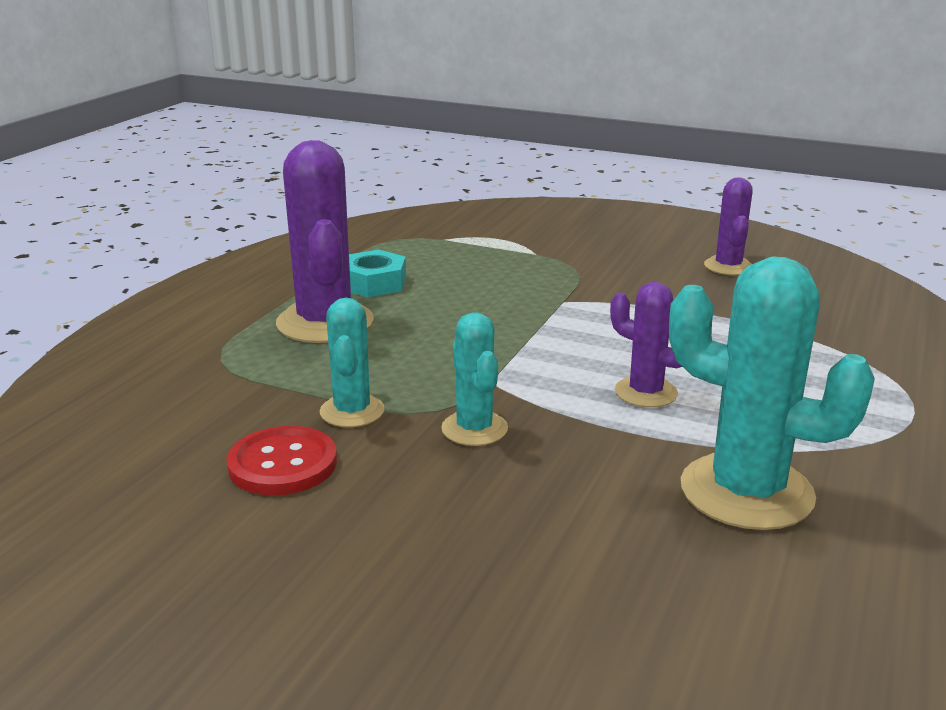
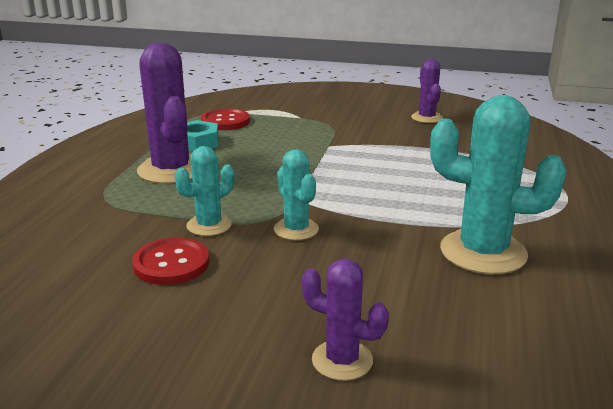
camera: 10 degrees left, 0 degrees up
(352, 411) = (209, 225): turquoise cactus -> turquoise cactus turned 60 degrees clockwise
(424, 253) = (225, 121): none -> red button
(646, 392) = (400, 198): purple cactus -> purple cactus (342, 360)

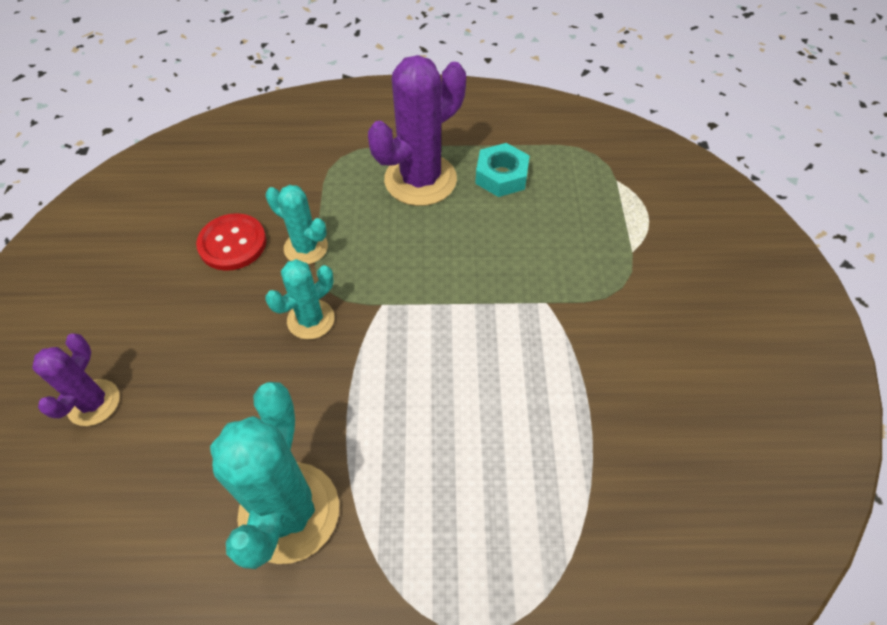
camera: 75 degrees right, 30 degrees up
(225, 121) = (579, 180): red button -> none
(426, 118) = (717, 408): purple cactus -> none

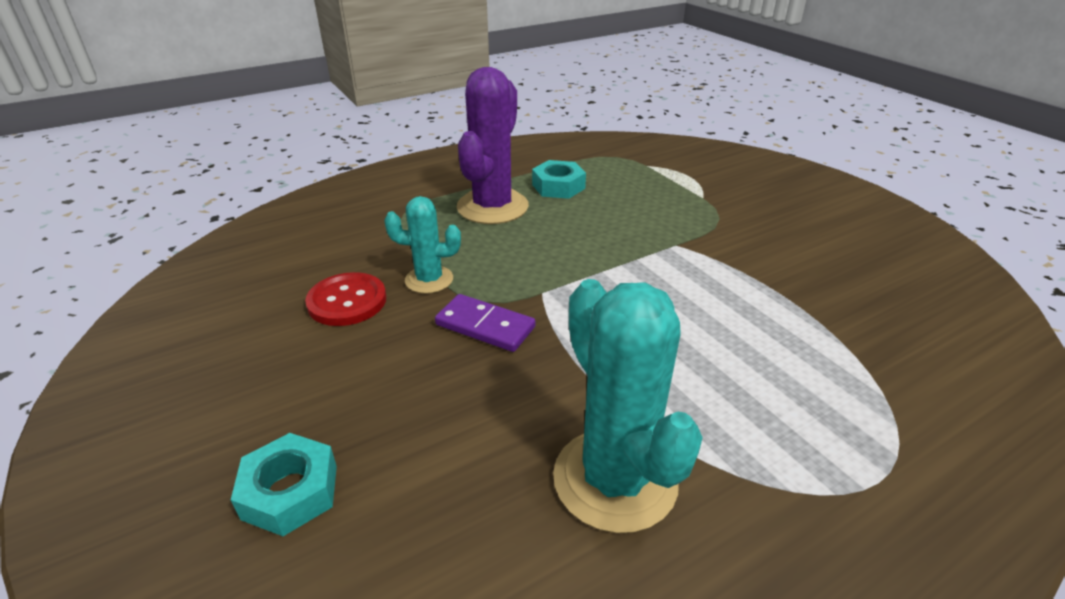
camera: 30 degrees left, 20 degrees down
(93, 402) = (290, 492): purple cactus -> turquoise nut
(311, 319) = (485, 326): turquoise cactus -> purple domino

